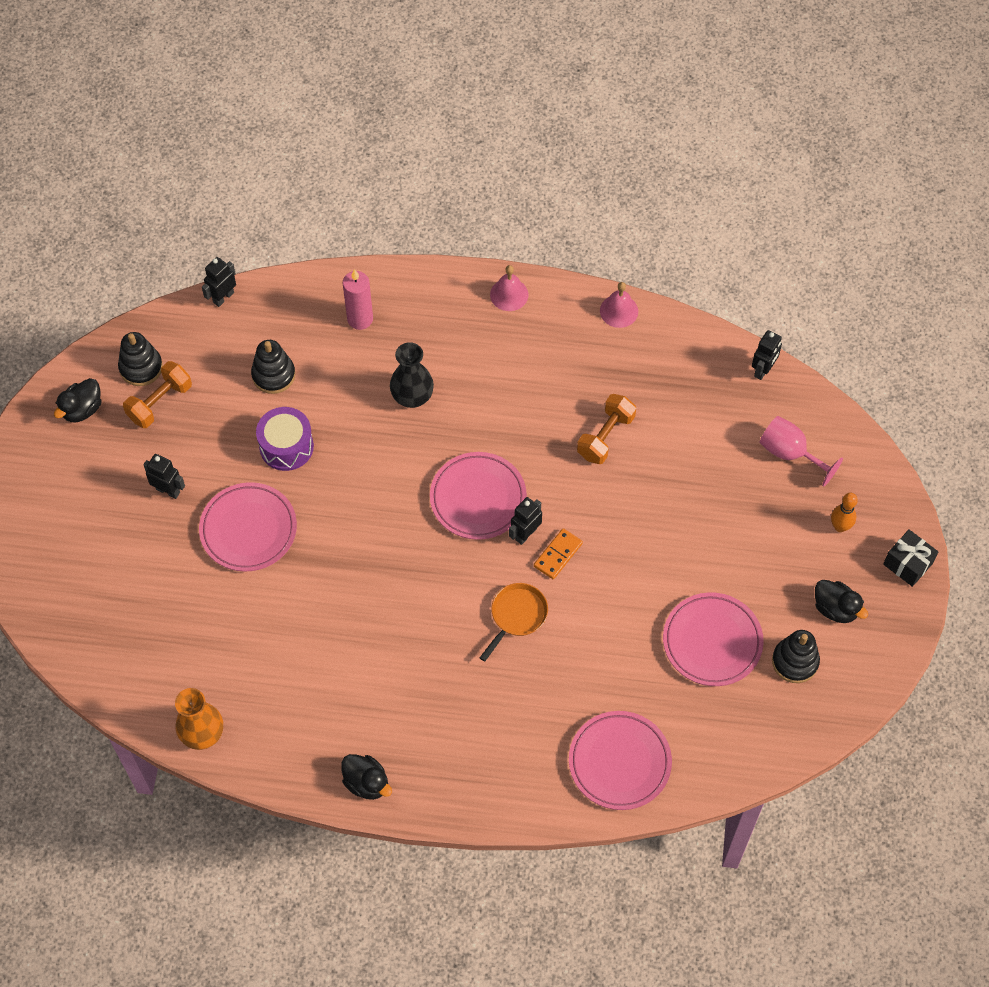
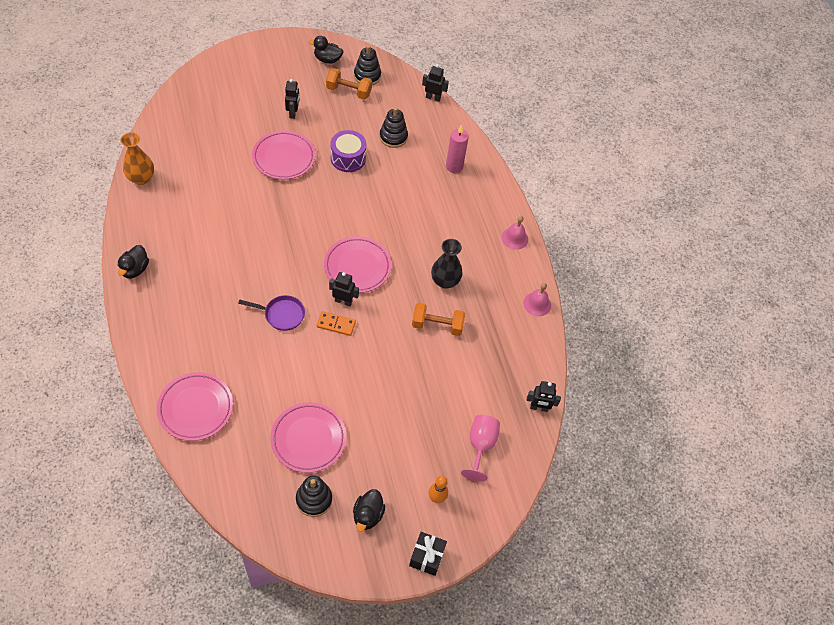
camera: 60 degrees right, 5 degrees down
(412, 396) = (413, 210): black vase -> black vase (445, 281)
(517, 616) = (281, 314): orange pan -> purple pan

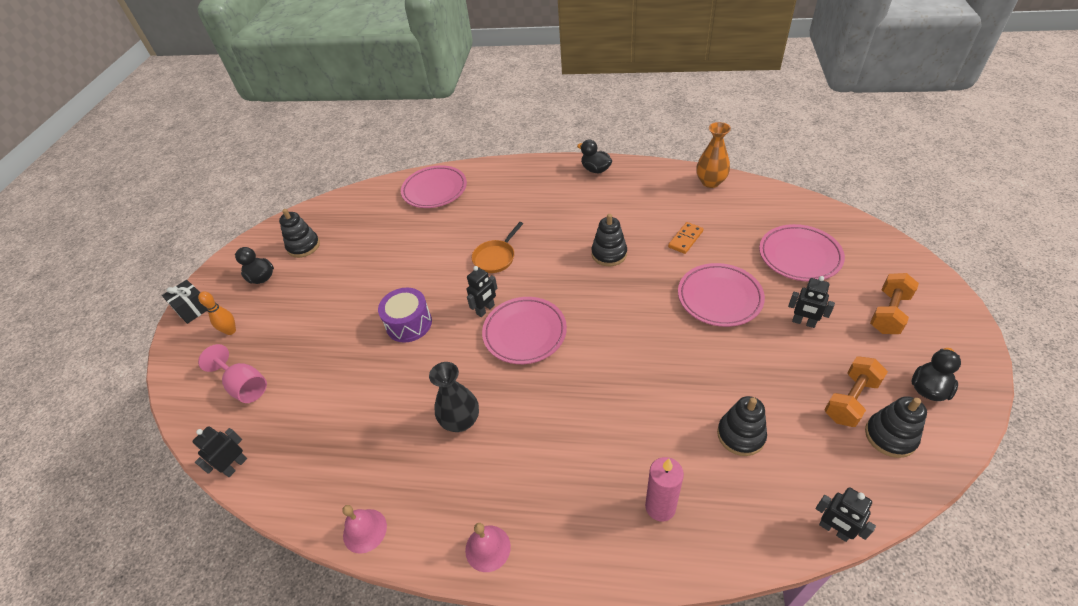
camera: 125 degrees right, 10 degrees down
(255, 233) = (609, 254): none -> black stacking toy
(281, 314) = (496, 257): purple pan -> orange pan
(308, 439) = (357, 253): pink plate -> pink plate (799, 256)
(336, 324) = (460, 297): orange domino -> orange domino (685, 239)
(348, 158) = (706, 365): purple drum -> purple drum (409, 324)
(433, 98) = (834, 530): black robot -> black robot turned 90 degrees clockwise
(437, 325) = (405, 391): orange dumbbell -> orange dumbbell (888, 313)

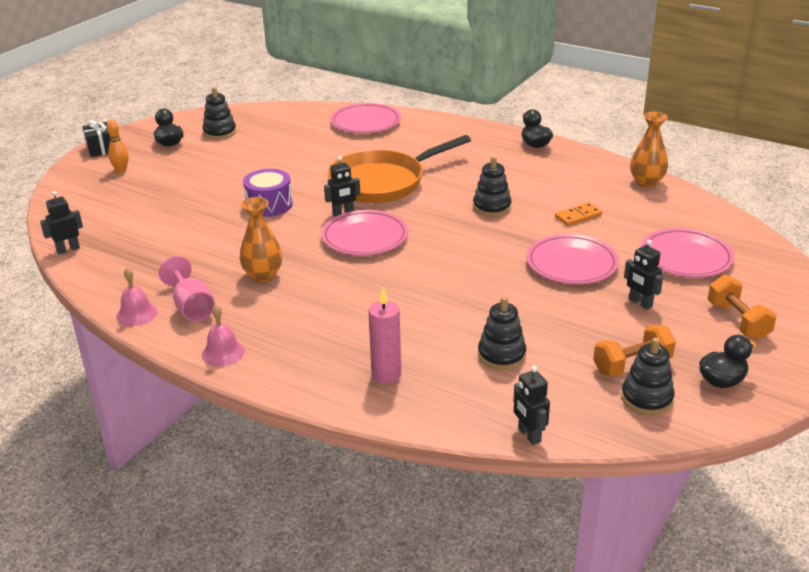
camera: 20 degrees right, 15 degrees down
(245, 386) = (108, 206): pink goblet -> pink goblet (192, 307)
(461, 421) = (263, 275): black vase -> orange vase
(496, 257) = (382, 182): orange pan -> orange pan, size x2.11
(888, 313) = (738, 321): orange dumbbell -> orange dumbbell turned 75 degrees counterclockwise

